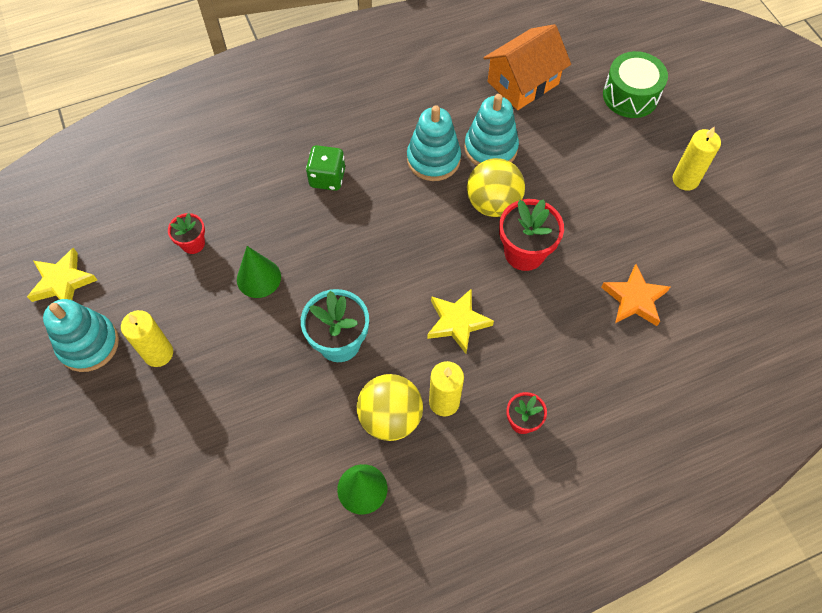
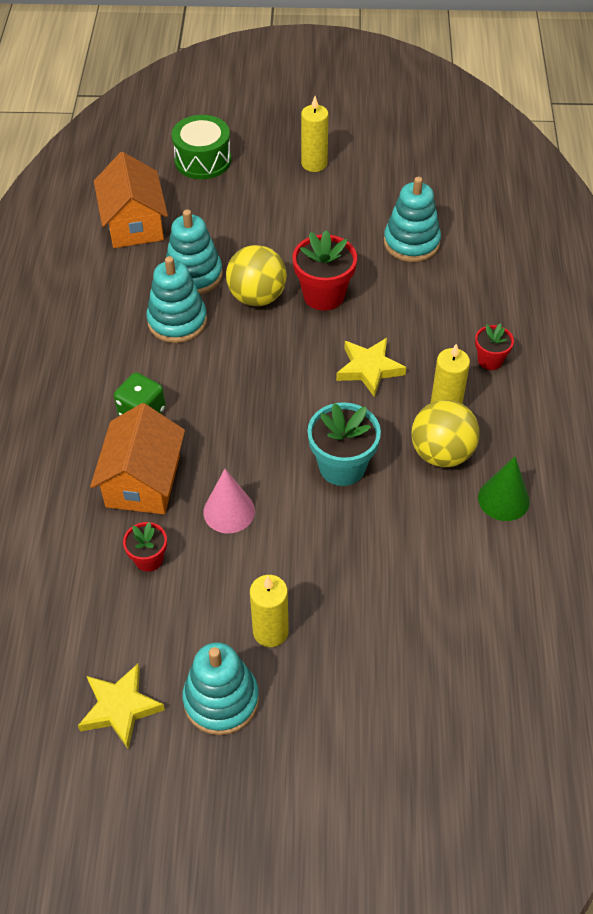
camera: 65 degrees left, 10 degrees down
(258, 278) = (229, 511): green cone -> pink cone
(262, 208) = (143, 481): none -> orange house
(634, 299) = (411, 243): orange star -> turquoise stacking toy

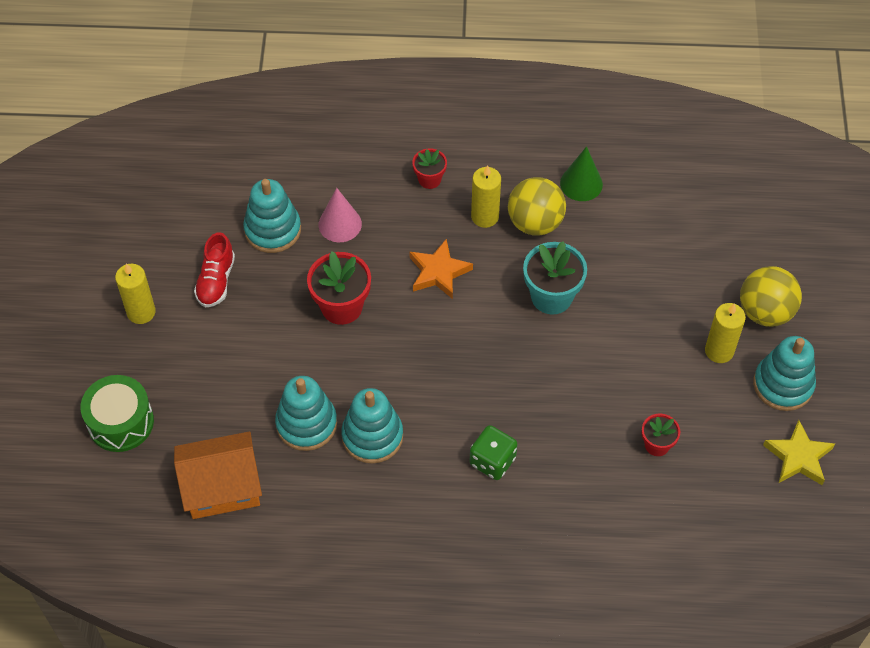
camera: 90 degrees left, 5 degrees up
(143, 481) = (573, 455): orange house -> none
(229, 511) = (603, 384): pink cone -> pink cone (340, 224)
(257, 297) = (341, 365): yellow ball -> yellow ball (765, 312)
(349, 208) = (216, 281): none -> red shoe
(369, 369) = (438, 272): yellow star -> orange star

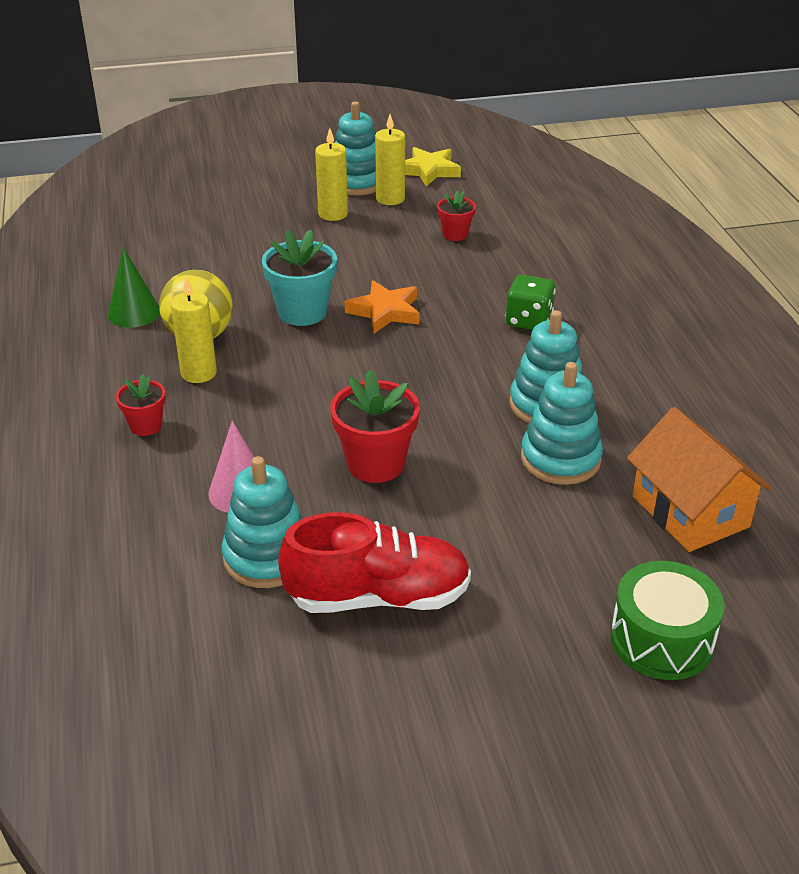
camera: 105 degrees left, 20 degrees down
(141, 312) = (467, 670): yellow candle -> yellow candle (390, 199)
(216, 281) = (378, 597): red shoe -> red shoe, size x1.60
(438, 272) = (294, 394): orange star -> orange star (385, 312)
(765, 312) = (278, 196): yellow ball -> none

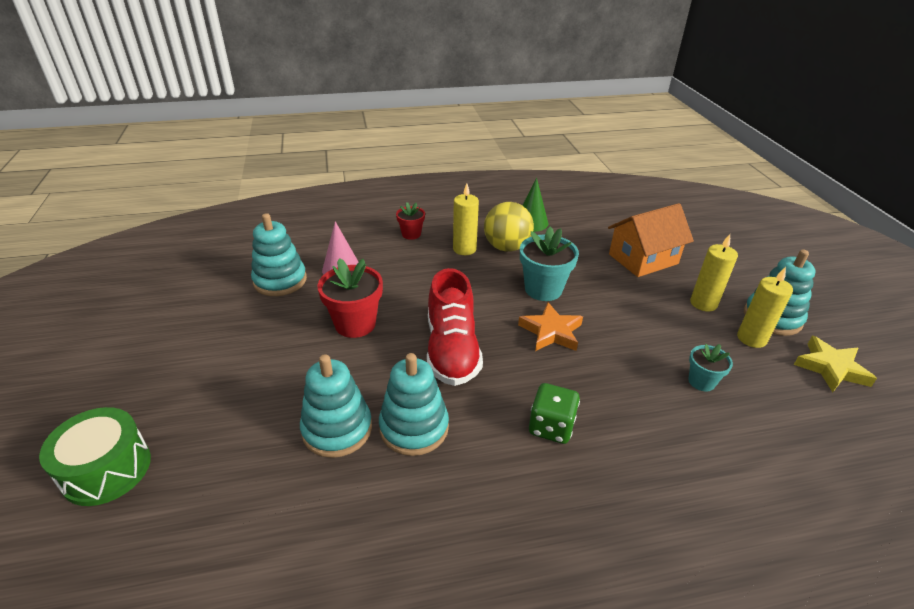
camera: 90 degrees right, 0 degrees up
(378, 597) = (226, 323): red shoe -> red shoe (452, 350)
(455, 234) = (701, 381): red flower pot -> turquoise flower pot
(690, 511) = (239, 520): orange house -> orange house (643, 259)

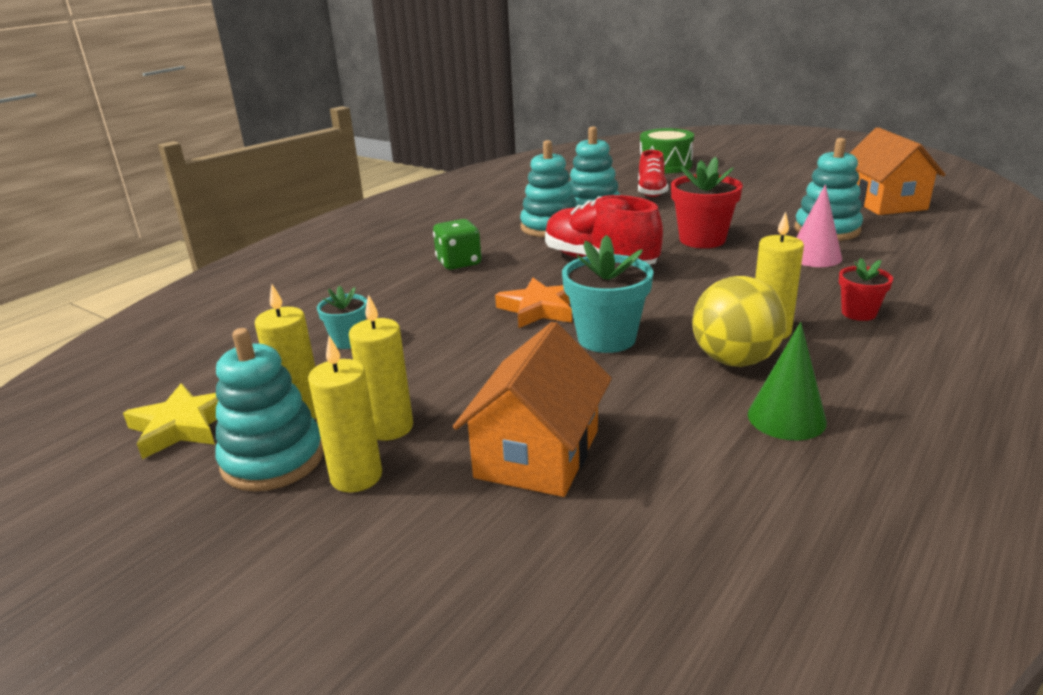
camera: 140 degrees right, 10 degrees down
(187, 276) = (884, 202): none -> orange house
(238, 420) = (651, 191): none -> red shoe
(730, 289) = (356, 476): none -> yellow candle

